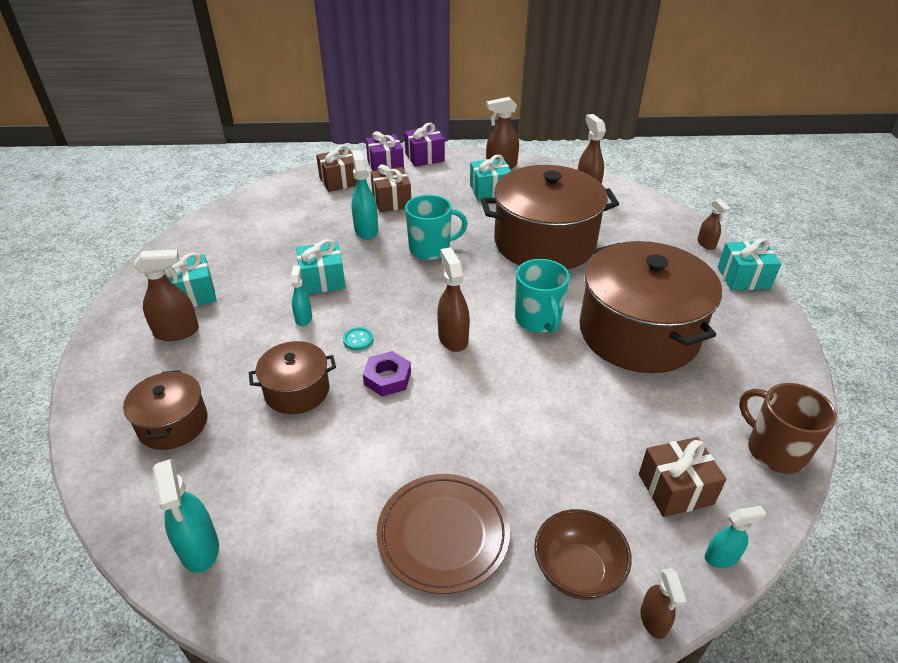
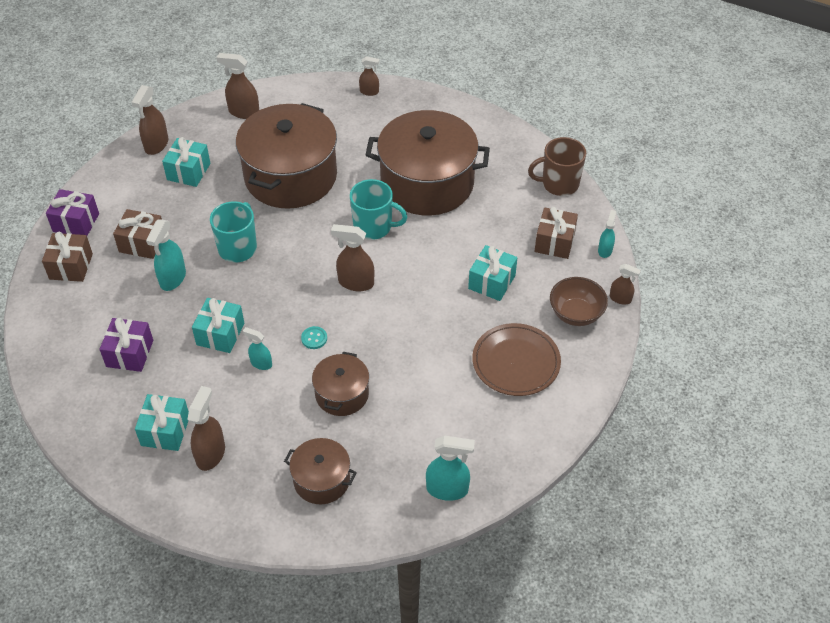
camera: 60 degrees left, 10 degrees up
(366, 230) = (172, 278): turquoise spray bottle -> turquoise spray bottle turned 90 degrees counterclockwise
(387, 378) = (368, 337): purple nut -> none
(424, 157) = (89, 188): purple gift -> purple gift (130, 353)
(743, 278) = (418, 98): turquoise gift -> turquoise gift (491, 282)

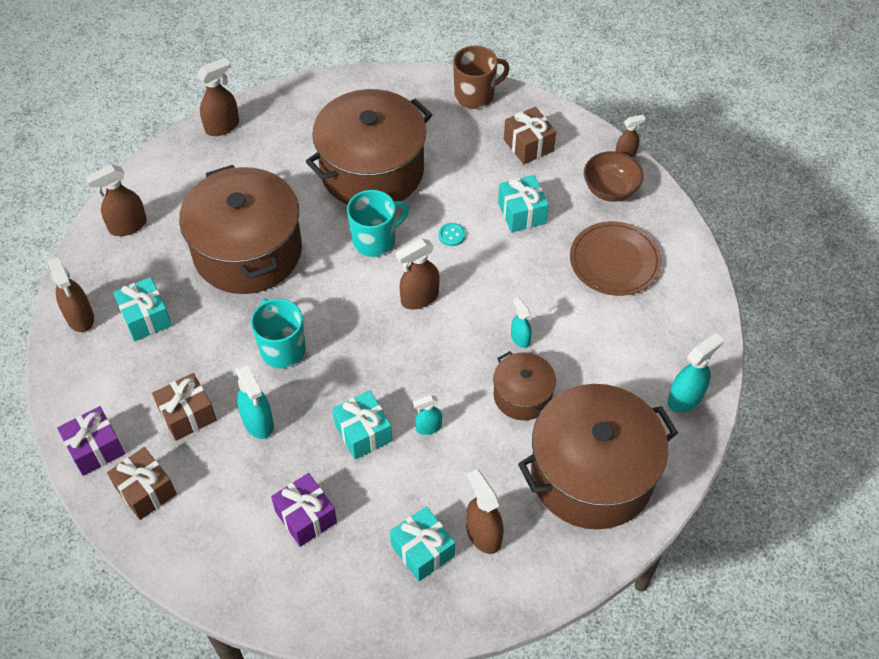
camera: 45 degrees left, 5 degrees up
(314, 338) = (444, 370): turquoise button -> turquoise button (451, 235)
(321, 480) = (592, 474): brown pot -> brown pot, size x2.02
(369, 92) = (222, 126): brown spray bottle -> brown spray bottle, size x1.64
(559, 184) = (475, 95): brown mug -> brown mug turned 150 degrees counterclockwise
(605, 250) = (571, 124): turquoise spray bottle -> turquoise spray bottle (520, 338)

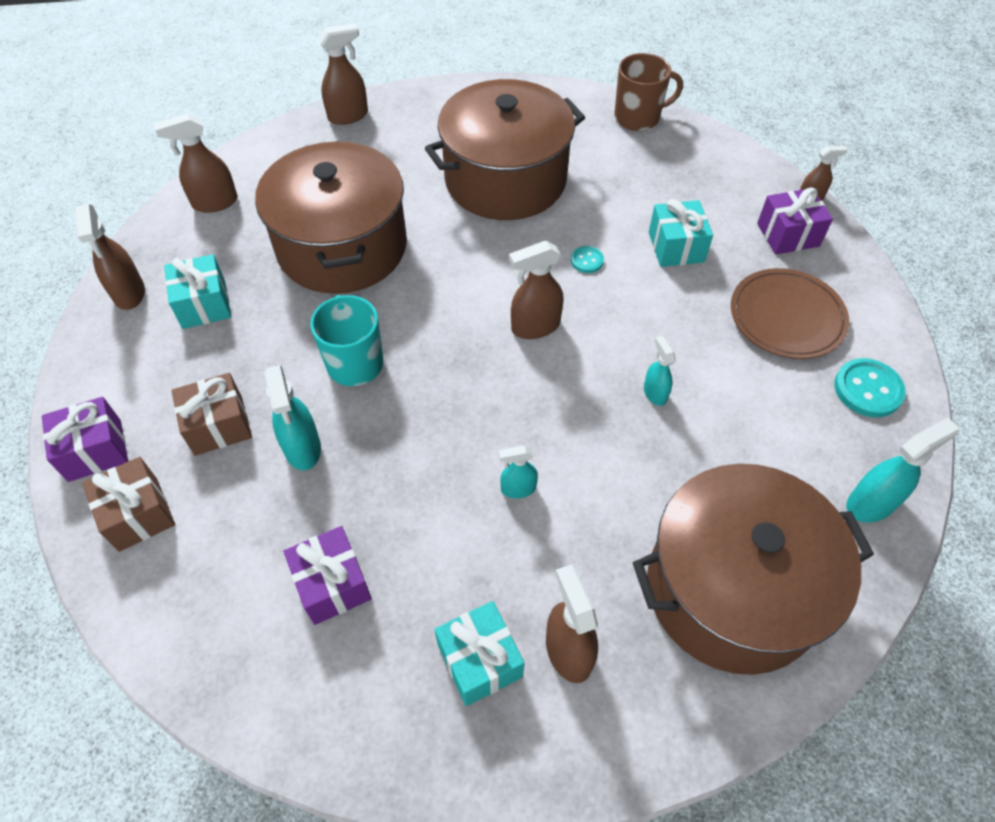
camera: 10 degrees right, 0 degrees up
(363, 433) = (432, 483): turquoise gift -> none
(375, 240) = (494, 254): turquoise mug -> none
(522, 395) = (648, 466): brown pot -> none
(528, 145) = (693, 175): brown gift -> none
(610, 190) = (788, 235): brown bowl -> purple gift
(679, 311) = (867, 389): none -> turquoise button

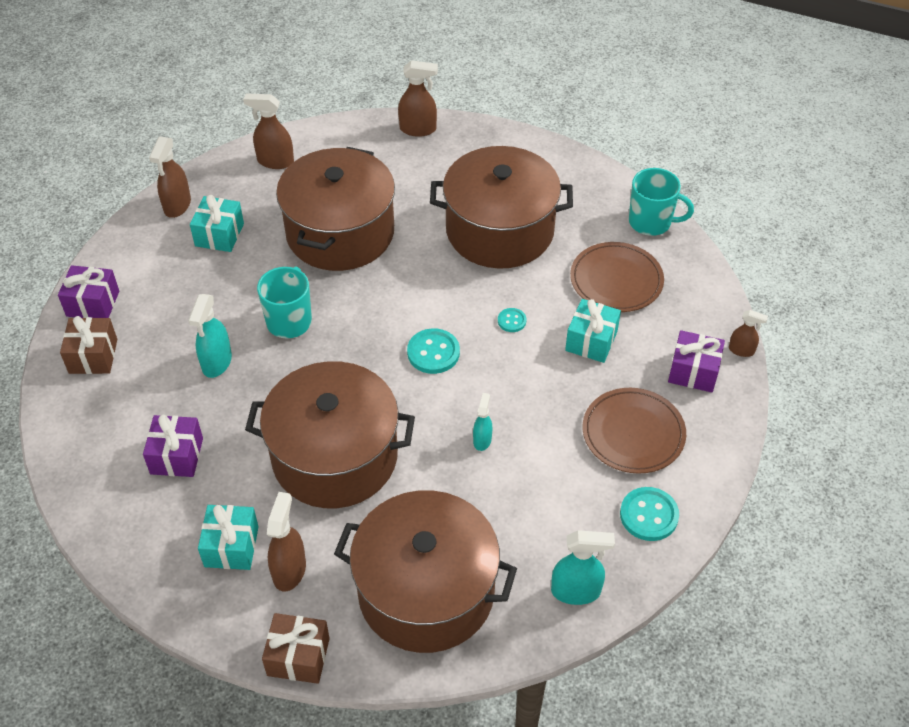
camera: 30 degrees right, 5 degrees down
(218, 425) = (175, 323): brown gift -> brown gift (298, 656)
(518, 488) = (335, 456): turquoise spray bottle -> brown pot
(535, 327) = (433, 352): brown spray bottle -> turquoise button
(638, 117) = (651, 222): brown mug -> turquoise mug
(651, 181) = (616, 280): none -> brown plate

